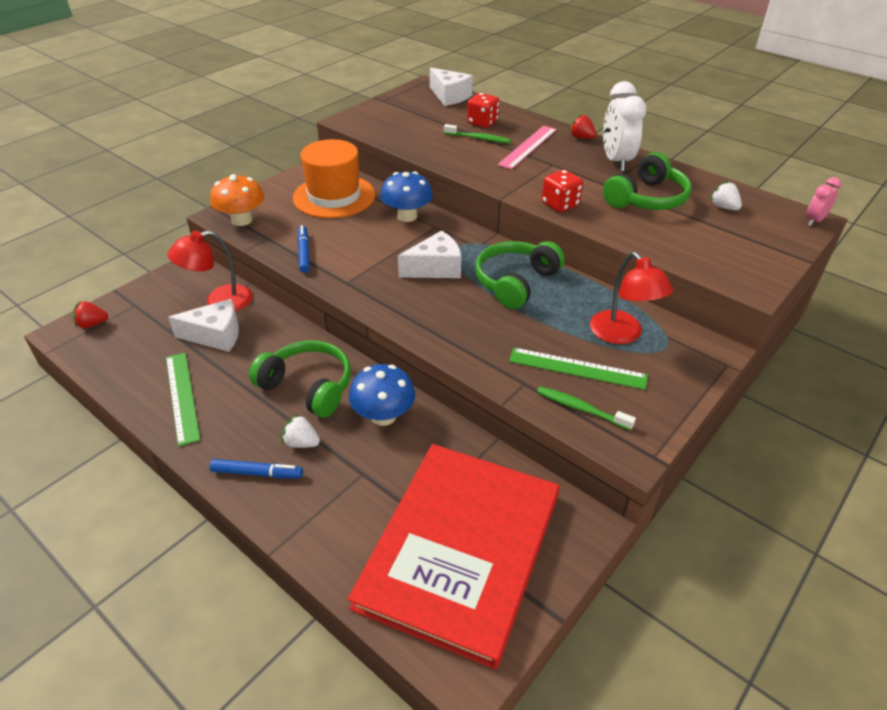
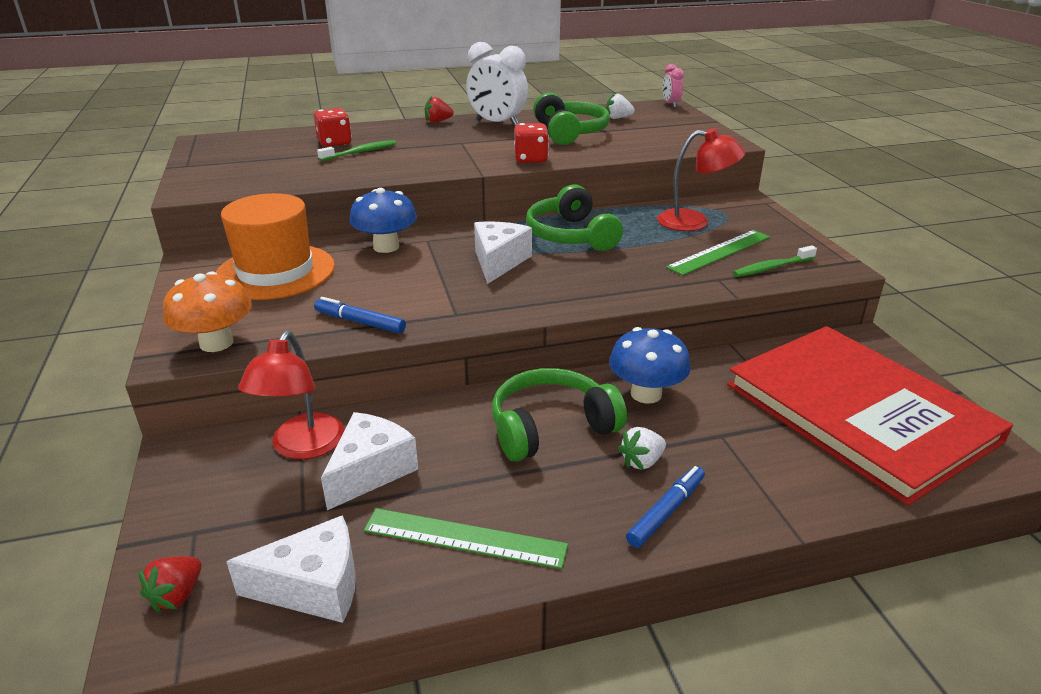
camera: 55 degrees left, 10 degrees down
(449, 96) = (252, 139): white cheese -> white cheese (313, 587)
(528, 147) = (414, 141): pink ruler -> none

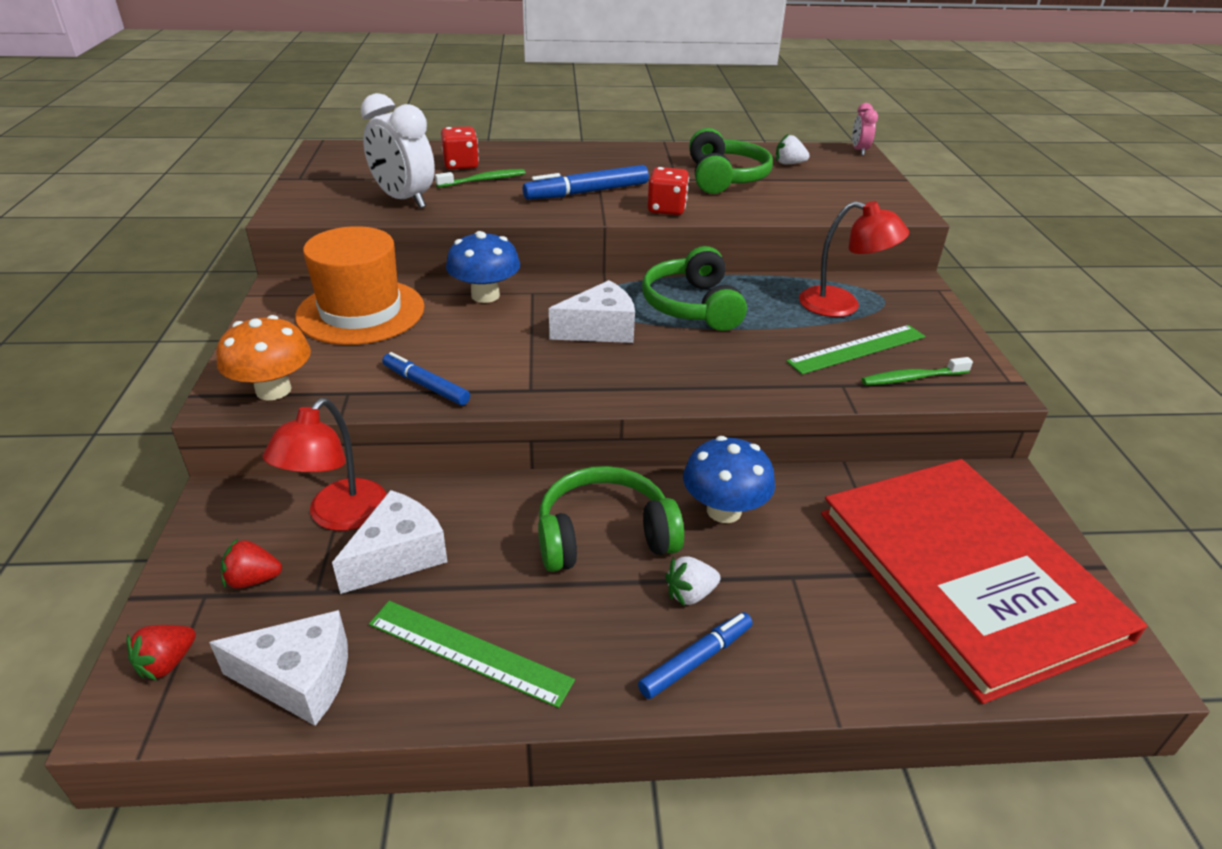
camera: 10 degrees right, 5 degrees up
(438, 121) = (582, 148): red strawberry -> red strawberry (253, 579)
(456, 153) = (586, 192): none -> blue marker
(497, 123) = (647, 157): white clock -> white clock (404, 200)
(498, 262) = (599, 330): white cheese -> white cheese turned 45 degrees clockwise

